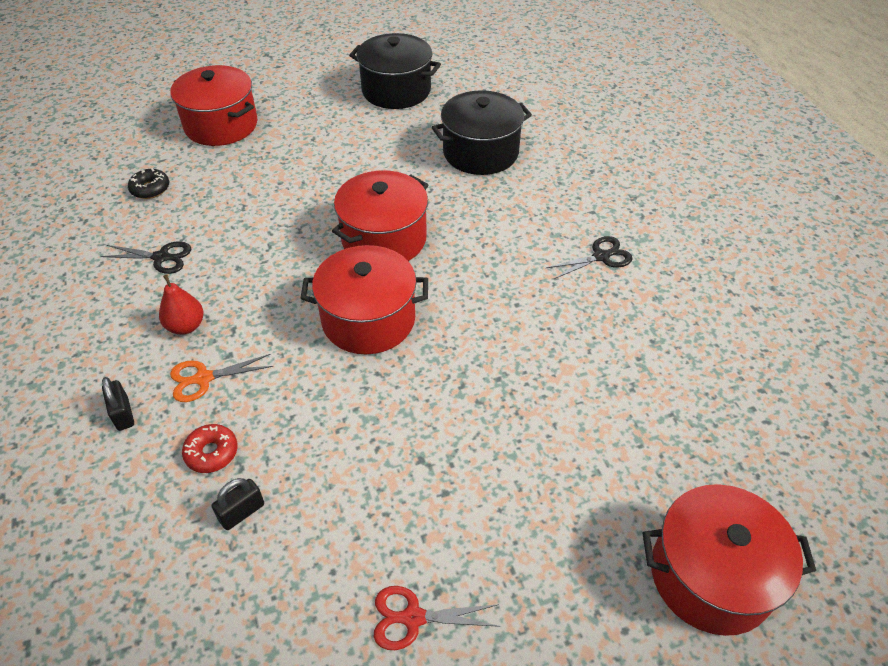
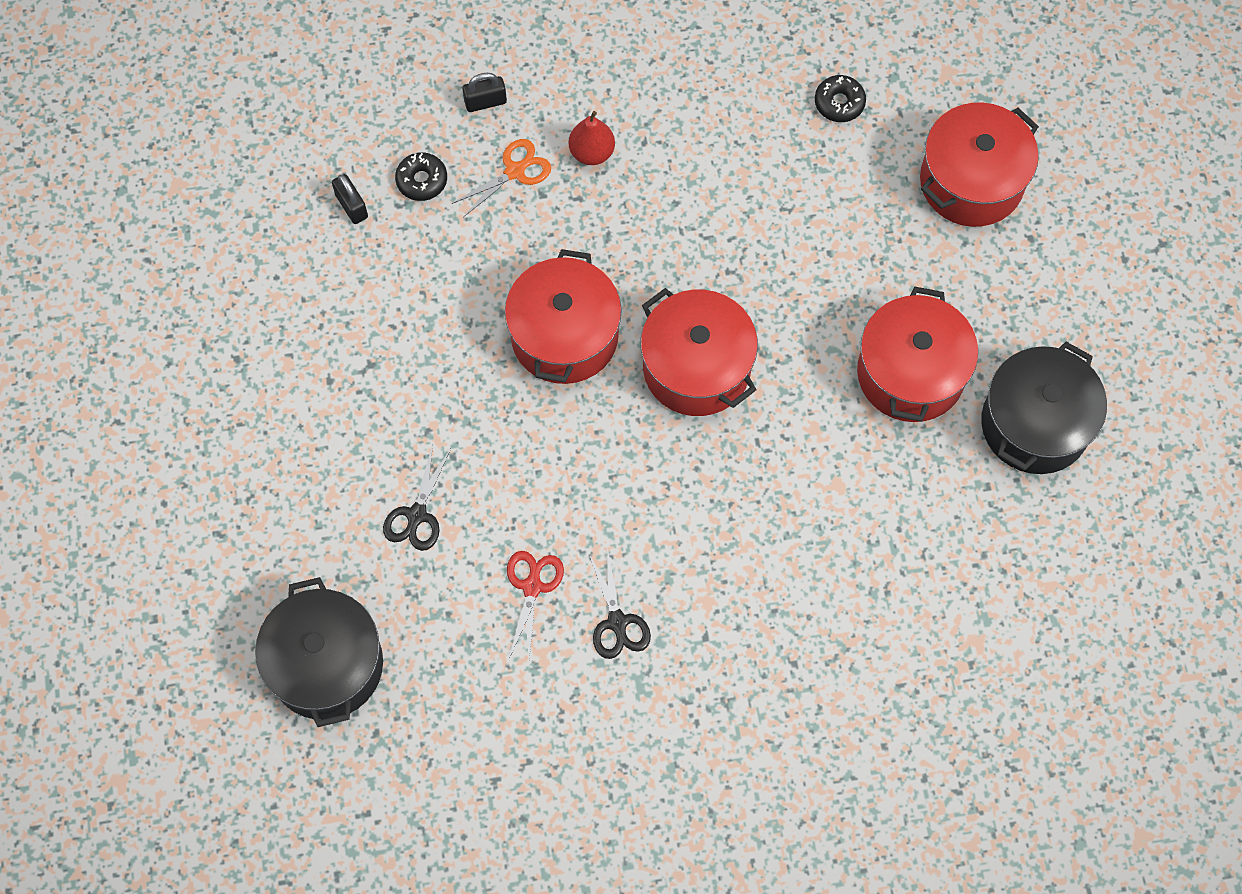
camera: 100 degrees right, 20 degrees up
(161, 257) = (707, 122): black scissors -> black scissors (417, 515)
(203, 378) = (515, 171): orange scissors -> orange scissors turned 60 degrees clockwise
(212, 453) = (422, 180): red donut -> black donut
(413, 618) = (219, 336): red scissors -> red scissors (532, 587)
(480, 152) = (858, 518): black pot -> black pot (326, 664)
(710, 575) = (190, 593): red pot -> red pot (910, 373)

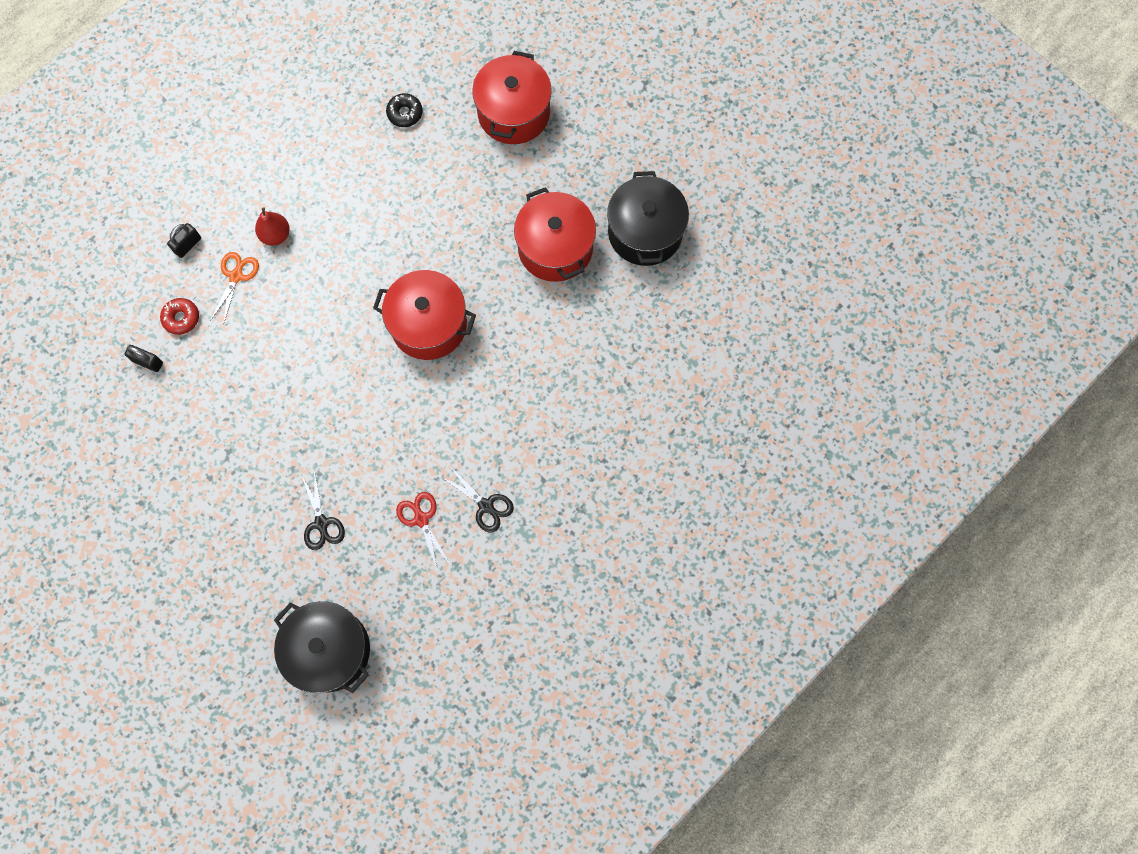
camera: 35 degrees left, 5 degrees up
(422, 180) = (181, 318): black donut -> red donut
(564, 336) = (336, 356): red pot -> none

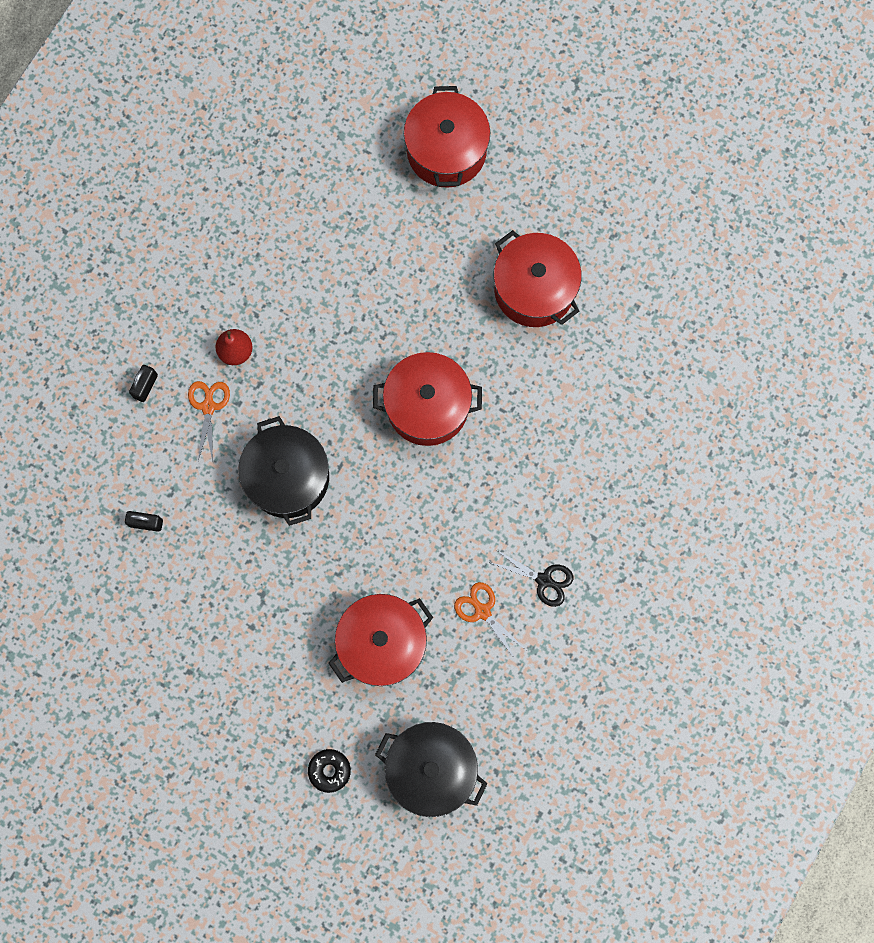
camera: 15 degrees left, 5 degrees up
(181, 318) = (165, 467): red donut -> none
(321, 523) = (382, 643): black scissors -> red pot
(405, 113) = (330, 180): black donut -> black donut (329, 770)
(421, 519) = (482, 611): red scissors -> orange scissors
(645, 232) = (622, 248): black pot -> black pot (288, 477)

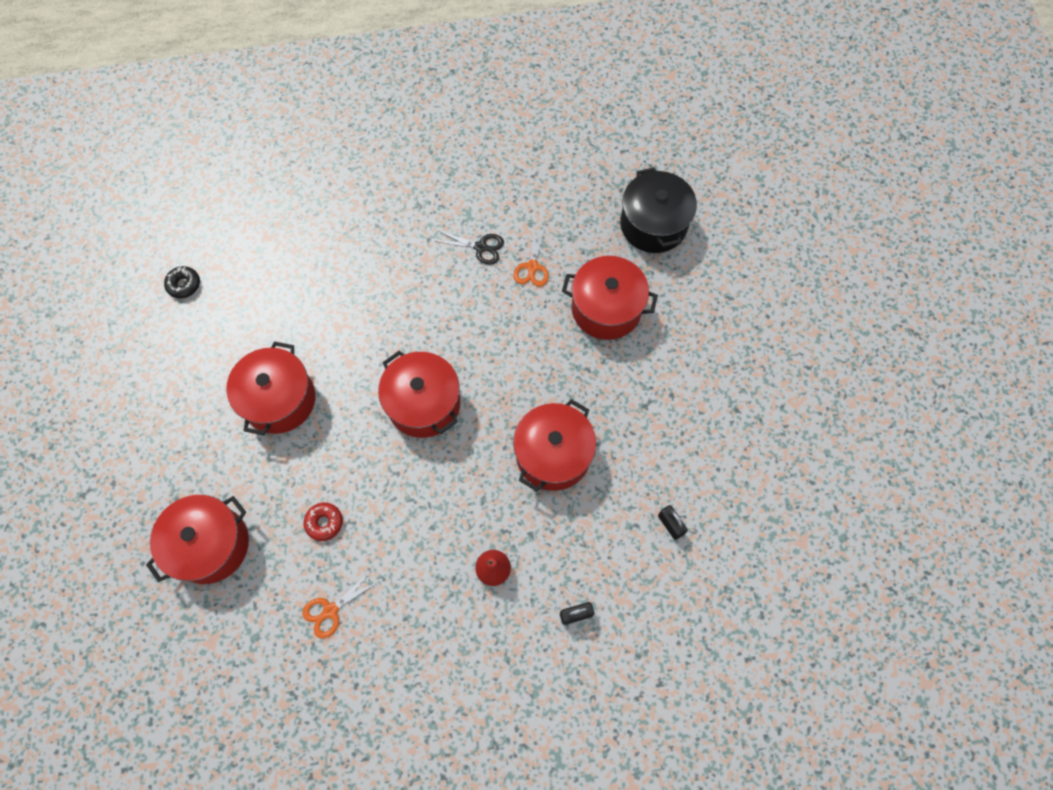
camera: 130 degrees left, 10 degrees down
(208, 406) = (551, 553): orange scissors -> orange scissors (330, 610)
(288, 477) = (553, 454): black pot -> red pot
(329, 770) = (710, 278): black donut -> black donut (184, 285)
(390, 249) = (324, 522): none -> red donut
(544, 580) = (481, 247): black scissors -> black scissors turned 120 degrees clockwise

